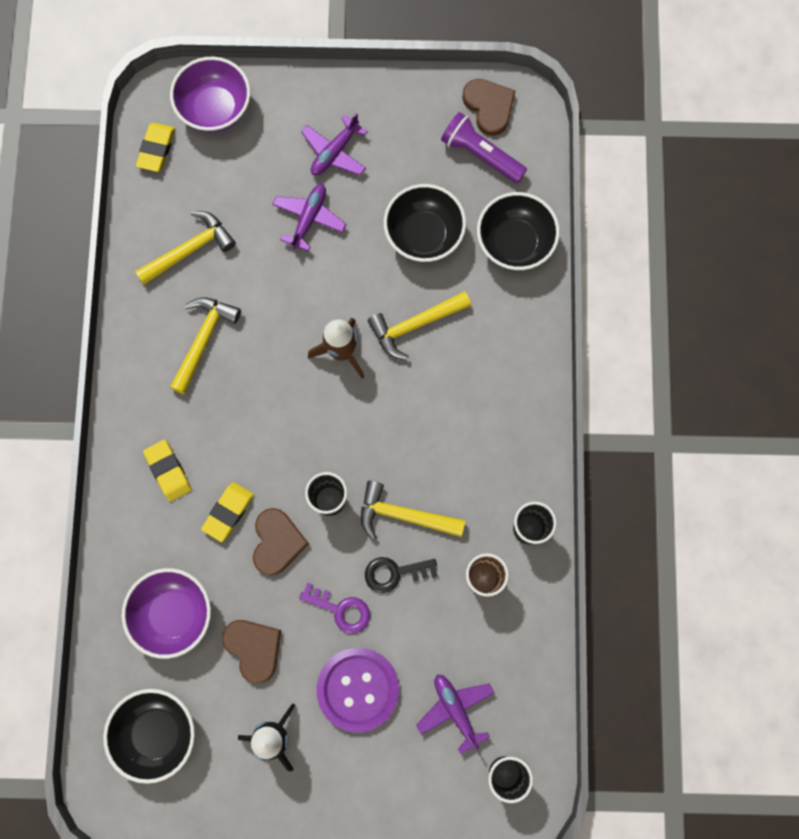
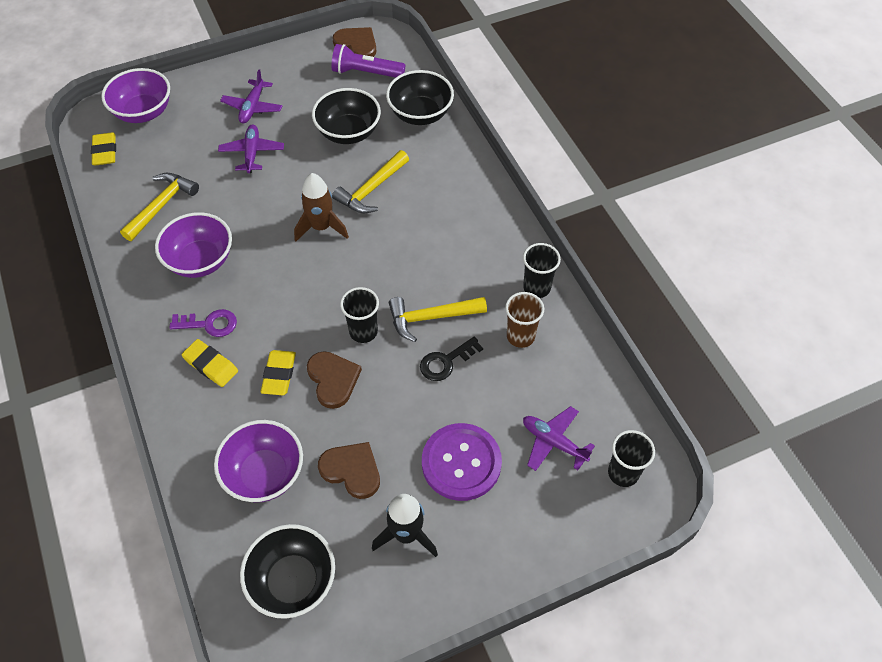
camera: 25 degrees left, 20 degrees down
(203, 340) = (200, 261): yellow hammer -> purple bowl
(340, 609) = (414, 408): purple key -> purple key (209, 324)

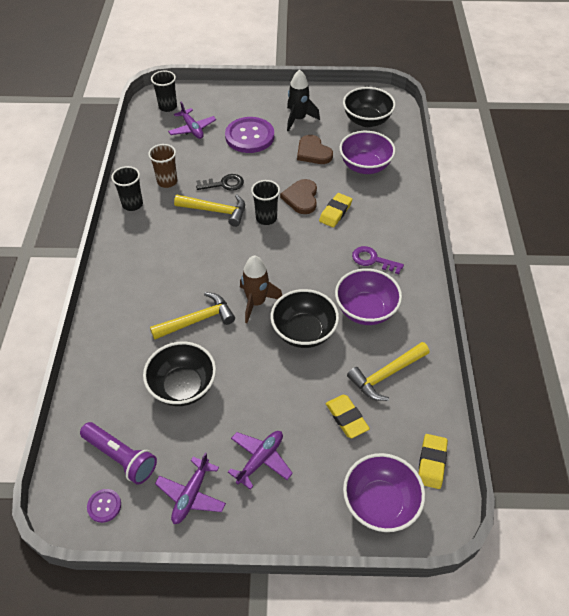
camera: 155 degrees left, 5 degrees down
(211, 365) = (380, 233): yellow eraser -> yellow eraser (346, 418)
(252, 153) = (284, 400): purple plane -> purple plane (191, 495)
(357, 44) = (104, 506): brown heart -> purple button
(420, 114) = (105, 380): black bowl -> black bowl (304, 332)

